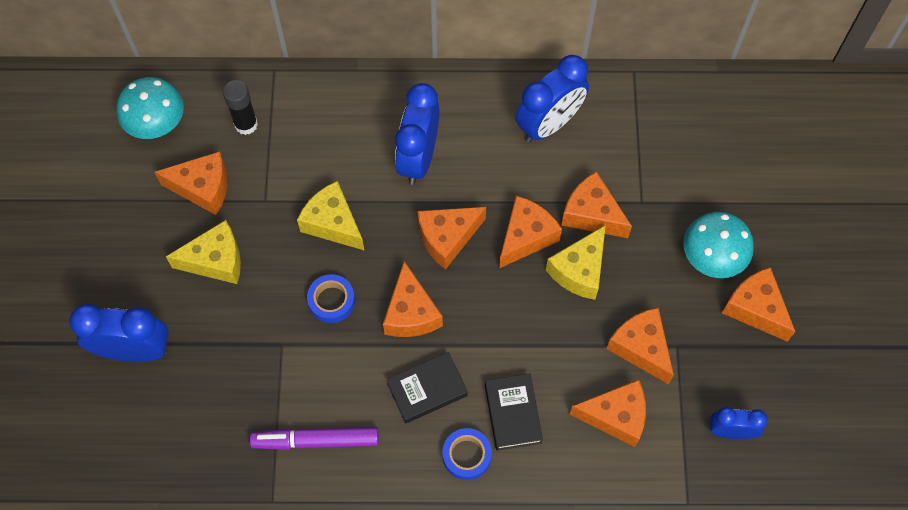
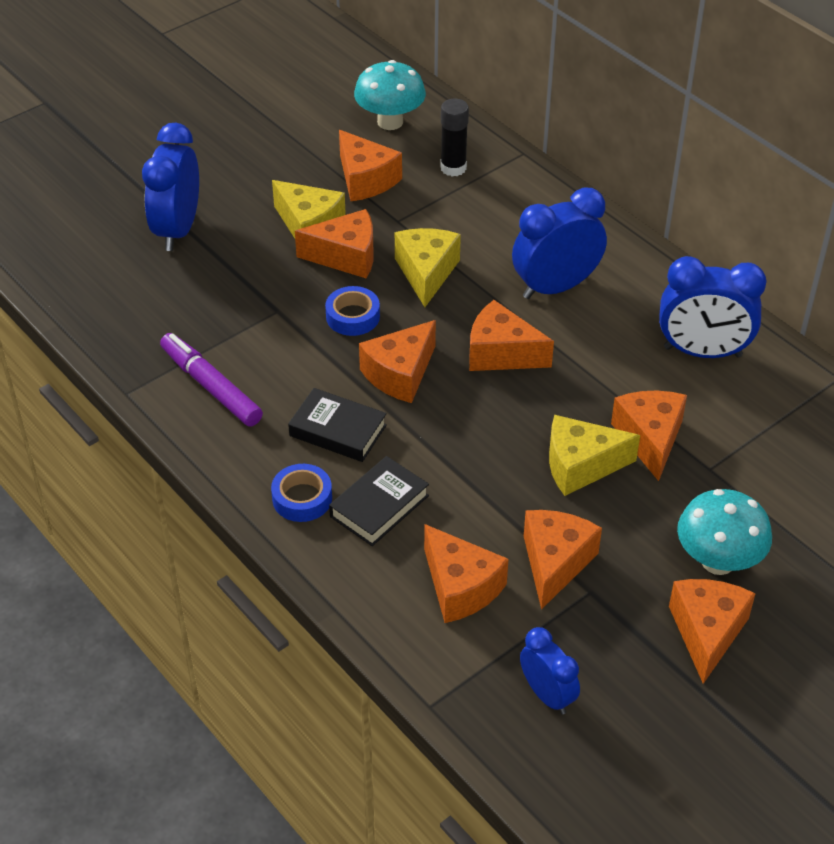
camera: 50 degrees right, 20 degrees down
(134, 350) = (178, 230): blue clock -> blue clock turned 135 degrees counterclockwise
(526, 237) = (568, 406): orange cheese -> orange cheese (346, 256)

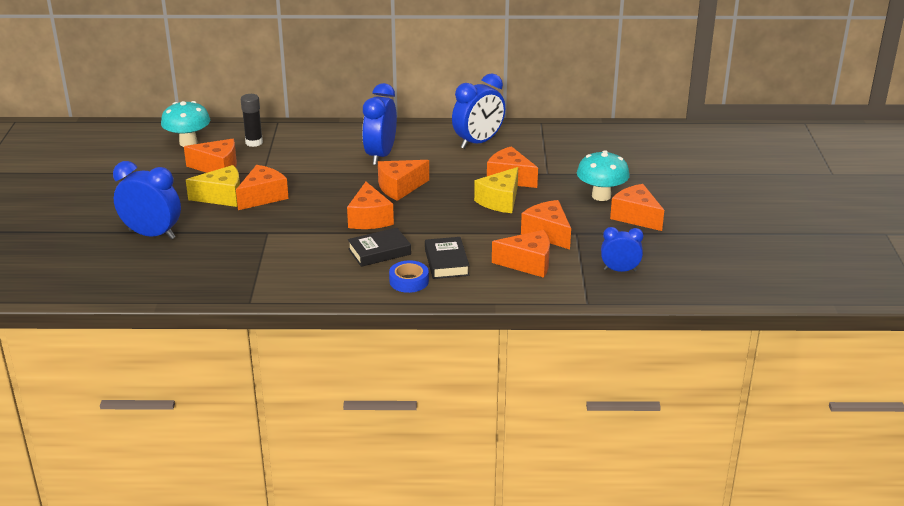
camera: 50 degrees left, 15 degrees down
(178, 230) = (152, 234): blue clock -> blue clock turned 150 degrees clockwise
(211, 386) = (288, 274): purple marker -> none
(353, 316) = (308, 214): blue tape -> none
(426, 273) = (313, 181): yellow cheese -> none

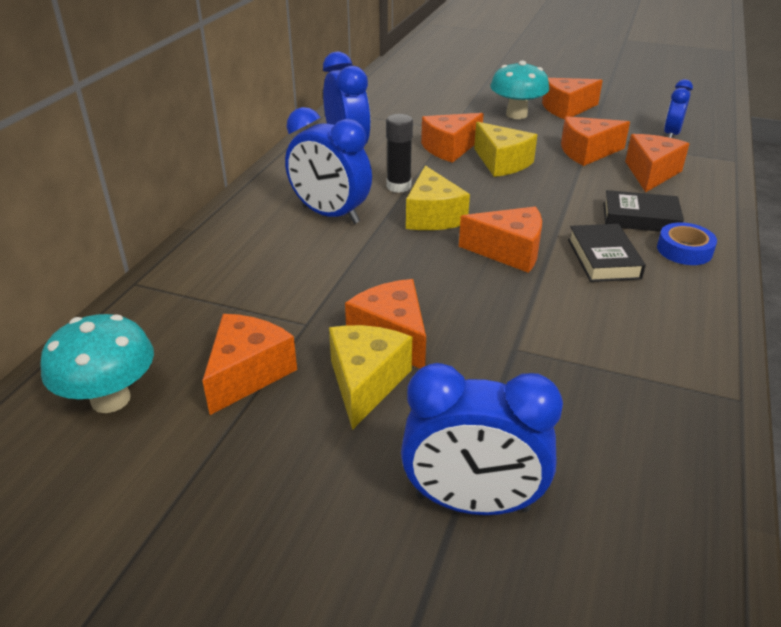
camera: 70 degrees left, 5 degrees up
(152, 234) = (472, 502): blue clock -> blue clock turned 120 degrees counterclockwise
(254, 142) = (187, 318): black glue stick -> black glue stick (398, 186)
(400, 187) = (432, 216): orange cheese -> yellow cheese

